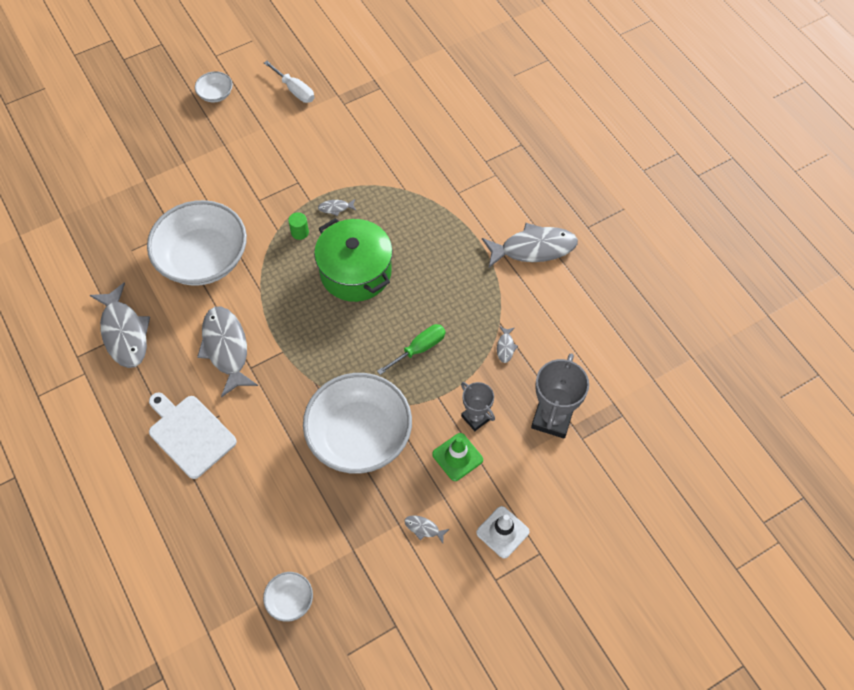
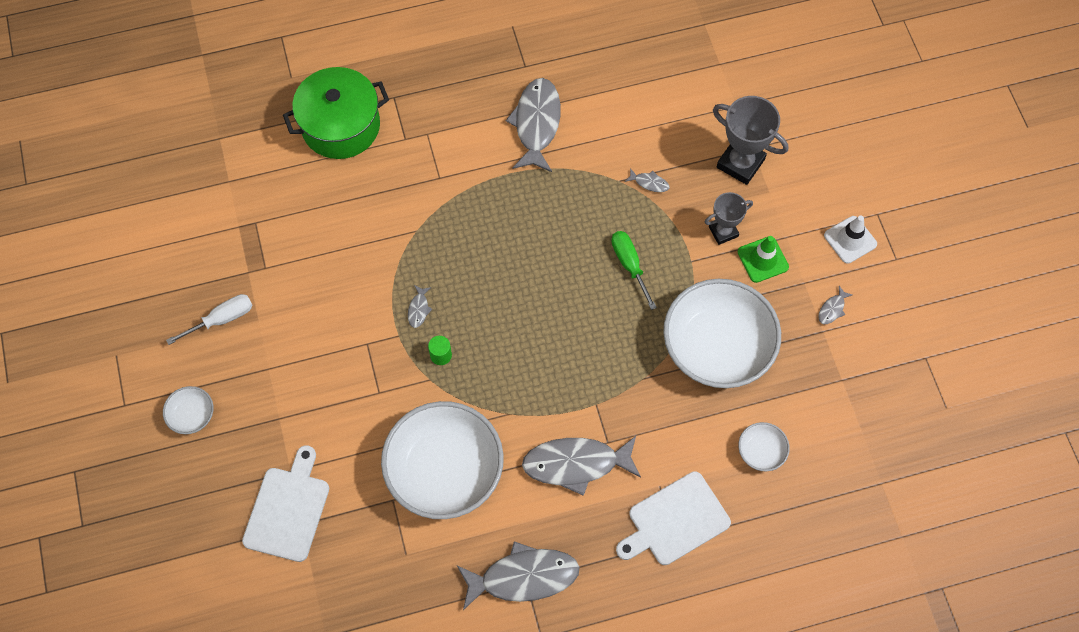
camera: 75 degrees left, 5 degrees up
(154, 169) = (288, 509): none -> white cutting board
(290, 600) = (883, 450): white bowl -> white bowl (761, 451)
(355, 272) = (514, 307): green pot -> green pot (341, 126)

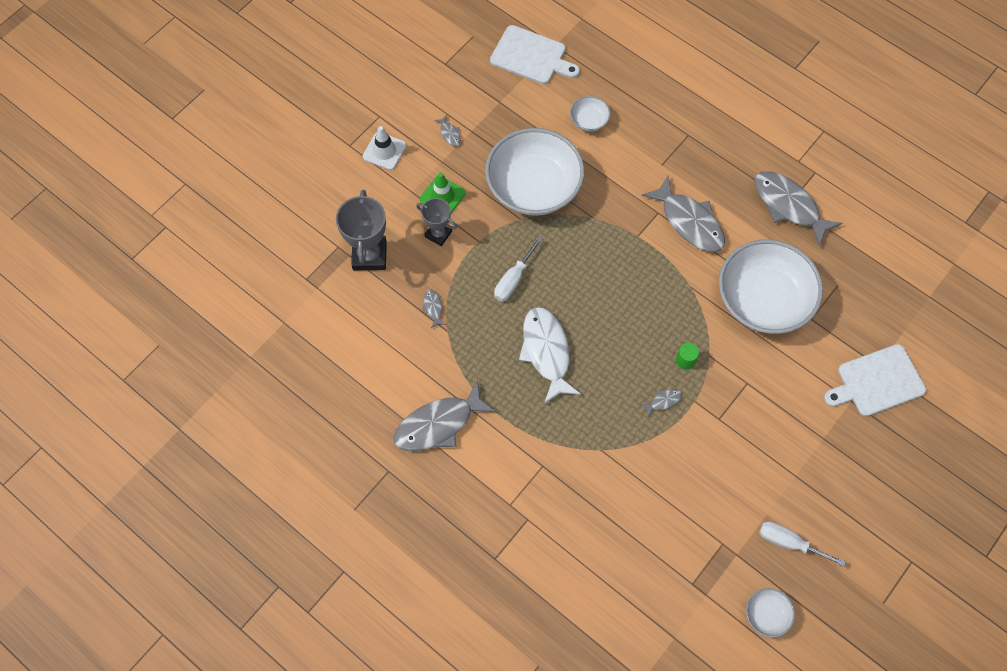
camera: 125 degrees left, 0 degrees up
(192, 415) = (875, 503): white bowl -> white bowl (766, 615)
(341, 126) = (554, 582): green pot -> none
(538, 246) = (546, 352): none -> white fish
(629, 265) = (513, 279): green screwdriver -> white screwdriver
(675, 521) = (677, 142): white cutting board -> white cutting board (531, 56)
(832, 309) = (449, 134): grey fish -> grey fish turned 60 degrees clockwise

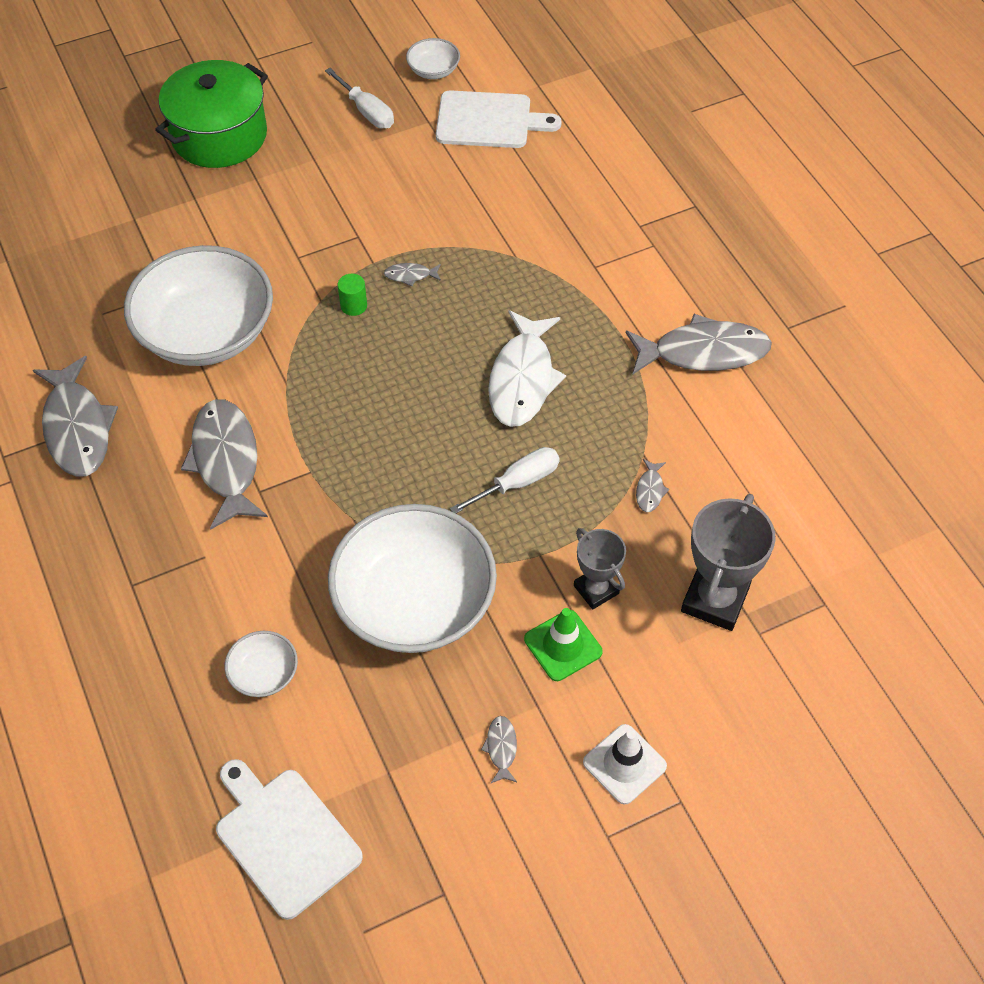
camera: 155 degrees left, 10 degrees down
(877, 382) = (150, 204): white cutting board -> white cutting board (489, 121)
(878, 467) = (219, 135): none -> green pot

